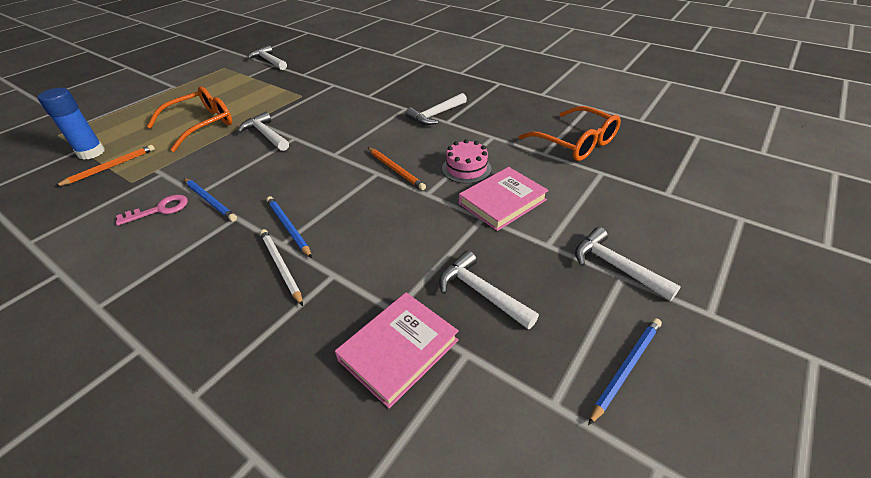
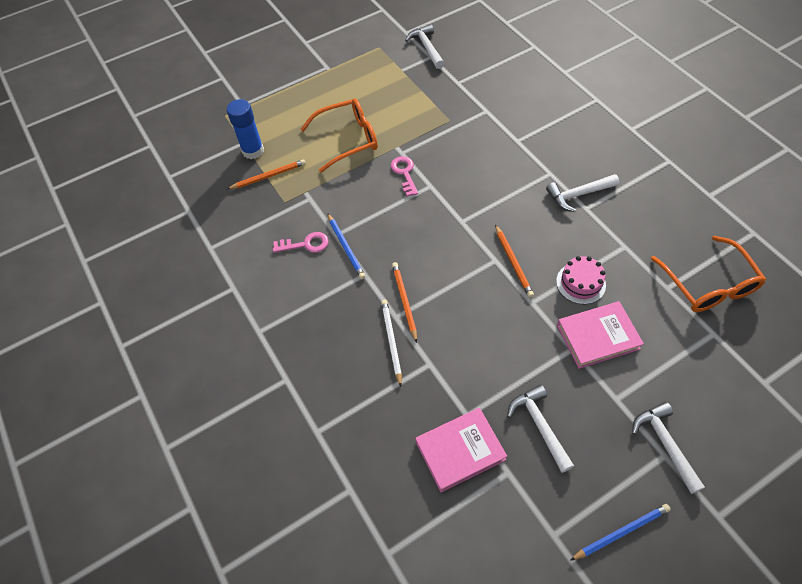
camera: 25 degrees right, 15 degrees up
(266, 135) = (404, 173): white hammer -> pink key
(288, 227) = (404, 301): blue pencil -> orange pencil

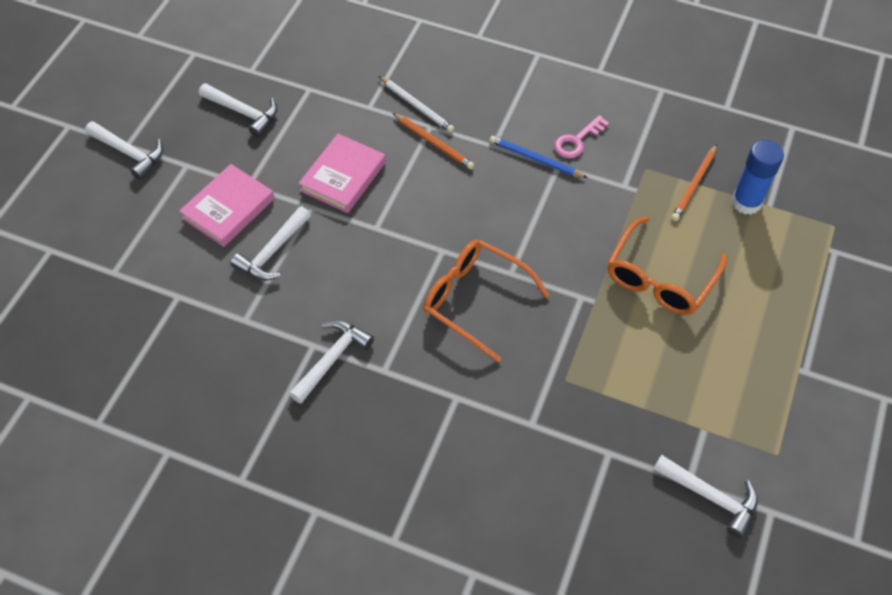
camera: 140 degrees right, 0 degrees up
(404, 173) = (553, 272): pink key -> none
(460, 451) = (297, 64): pink book -> pink book (343, 176)
(513, 262) = (355, 236): orange pencil -> none
(580, 283) = (272, 252): pink cake -> white hammer
(621, 532) = (143, 79): blue pencil -> none
(708, 284) = (134, 324): orange glasses -> orange glasses (475, 300)

